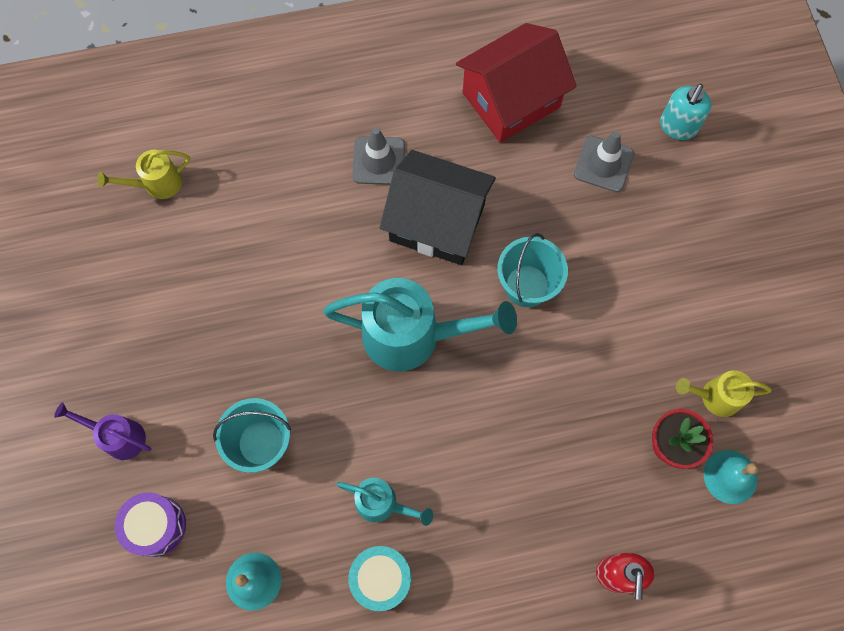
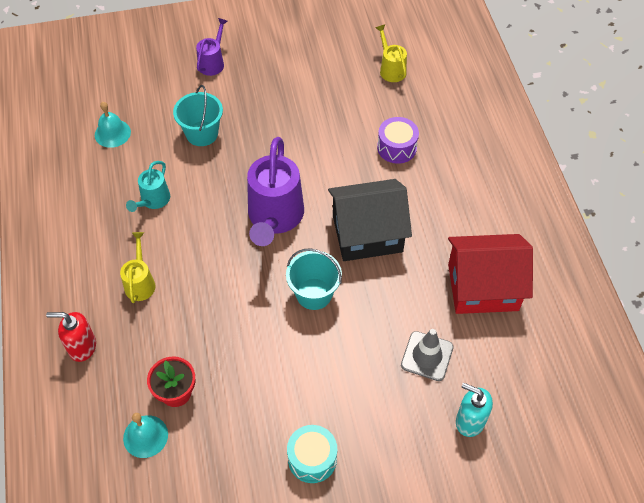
camera: 90 degrees right, 15 degrees down
(156, 526) = (154, 84): purple drum -> purple drum (396, 147)
(378, 161) = (418, 195): grey traffic cone -> none
(381, 578) = (103, 200): turquoise drum -> turquoise drum (312, 459)
(413, 336) = (274, 218): turquoise watering can -> purple watering can
(437, 222) = (367, 234): black house -> black house turned 60 degrees clockwise
(511, 100) = (482, 287): red house -> red house turned 60 degrees counterclockwise
(714, 397) = (213, 430): yellow watering can -> yellow watering can (140, 282)

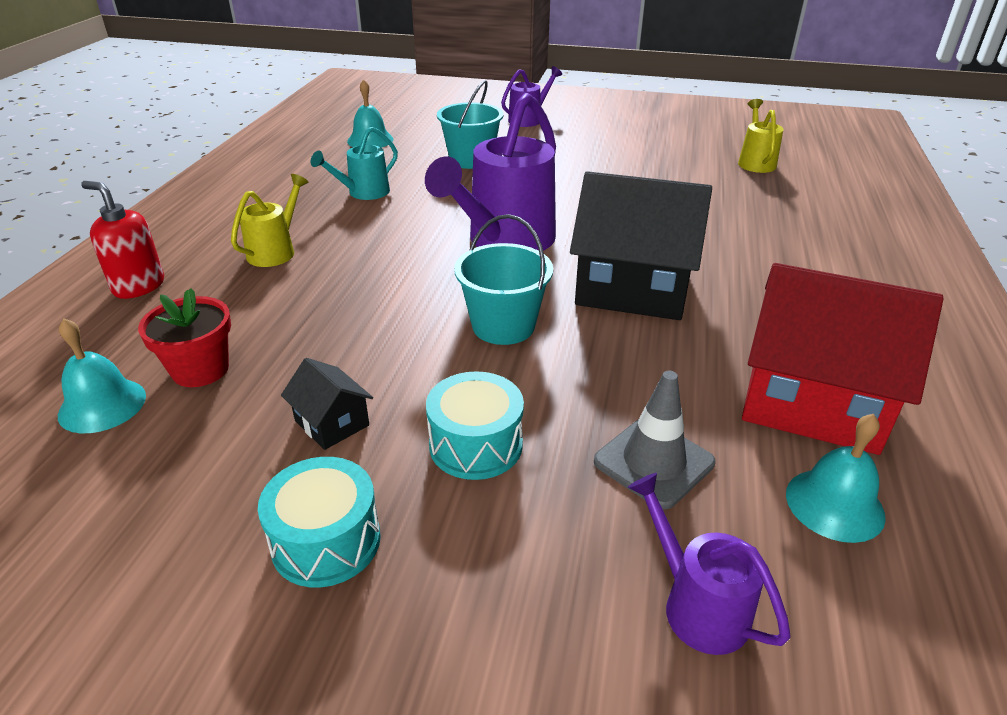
camera: 25 degrees right, 20 degrees down
(269, 396) = (332, 423): none -> black house
(345, 380) = (476, 445): none -> turquoise drum
(396, 147) = (728, 222): purple drum -> none
(470, 421) = (696, 604): turquoise soap dispenser -> purple watering can
(507, 347) = (834, 504): none -> turquoise bell

